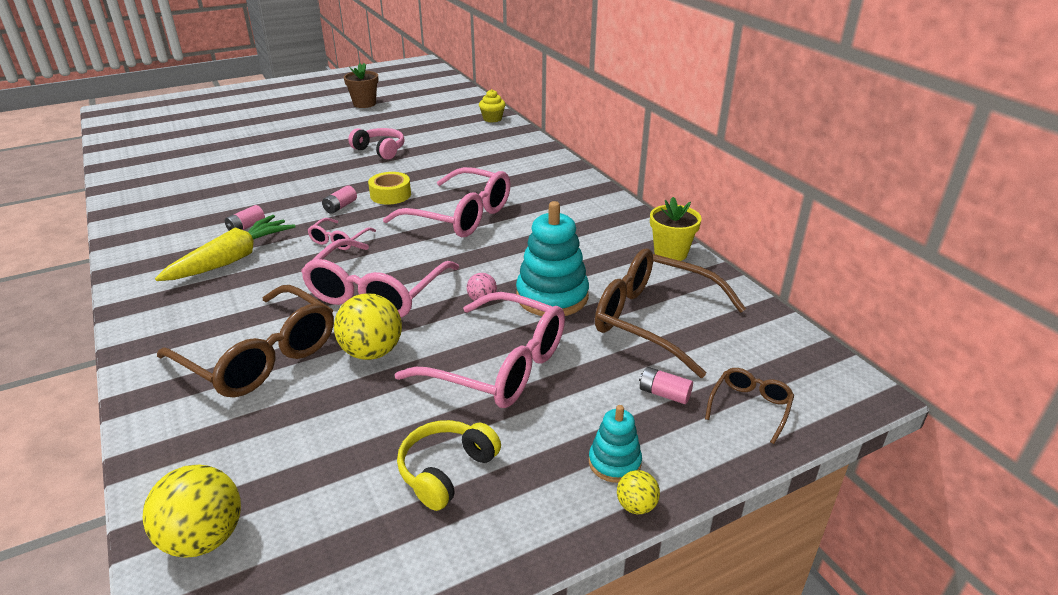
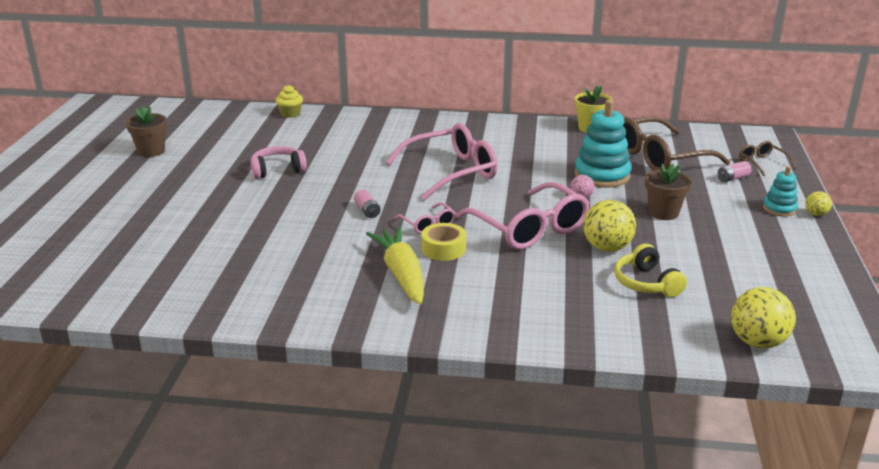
camera: 55 degrees left, 5 degrees down
(246, 227) = (346, 257): pink battery -> none
(260, 356) = (570, 289): brown glasses -> none
(390, 195) = (375, 187): yellow tape -> yellow tape (443, 249)
(446, 470) = (751, 254): yellow headphones -> yellow headphones (646, 283)
(499, 366) = (663, 213): pink glasses -> brown flower pot

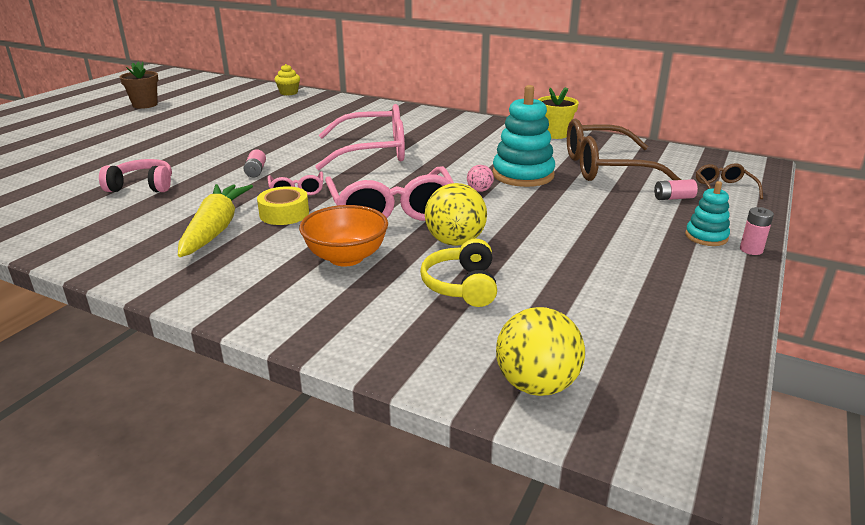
camera: 20 degrees right, 0 degrees up
(277, 170) = (223, 130): pink headphones -> pink headphones (142, 186)
(538, 278) = (346, 257): none -> orange bowl
(663, 213) = (556, 218): brown flower pot -> none
(816, 214) = (751, 250): yellow ball -> pink battery

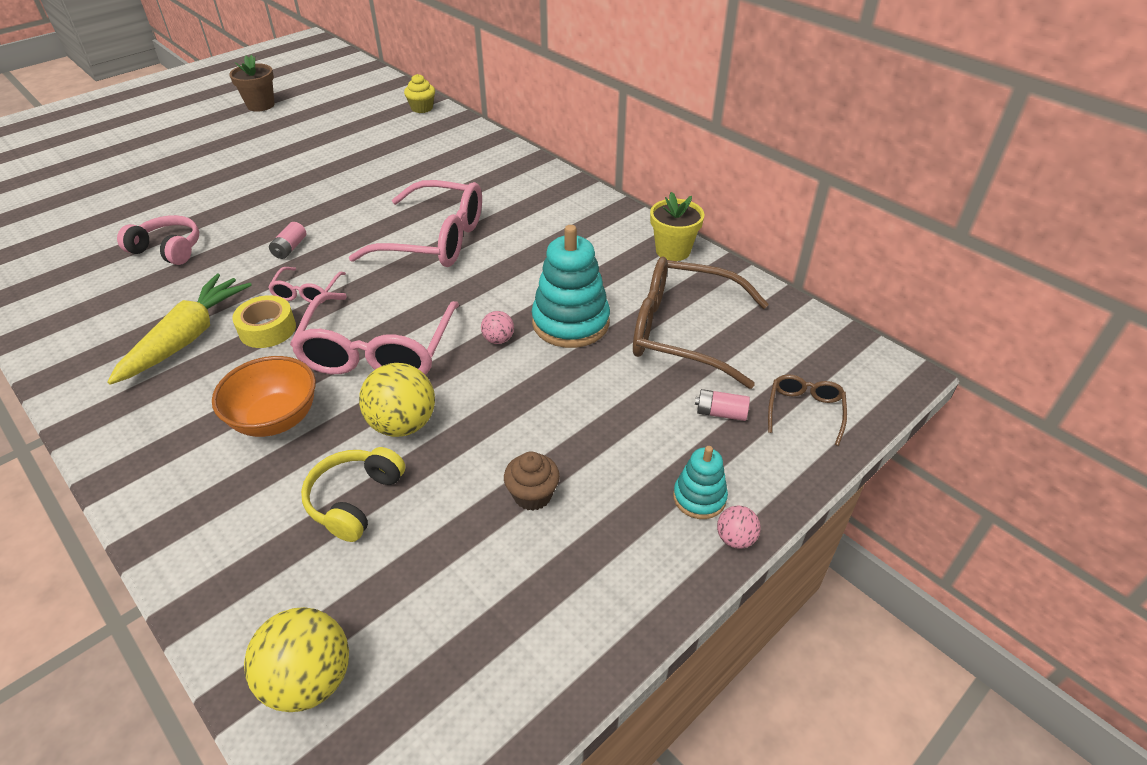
camera: 20 degrees right, 15 degrees up
(593, 257) = (532, 495): none -> brown cupcake
(751, 250) = (735, 539): pink battery -> pink ball

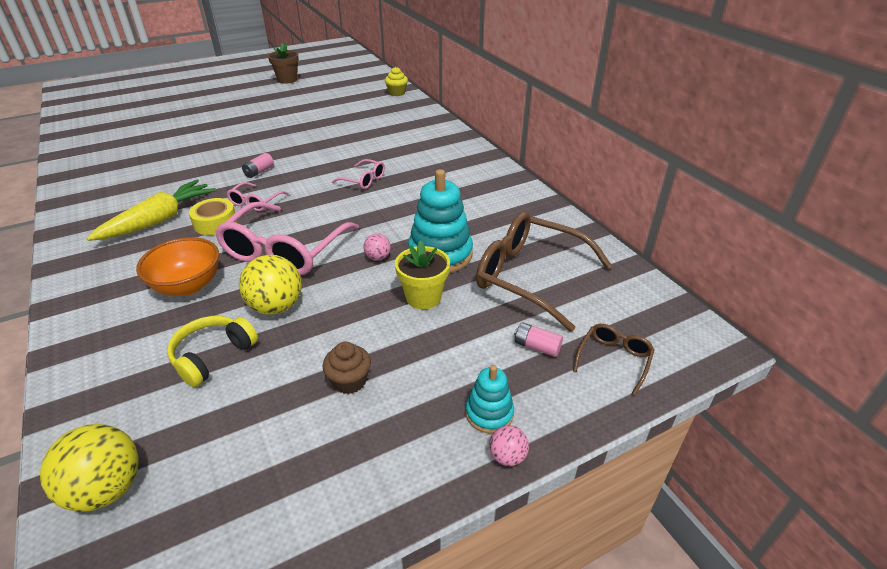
camera: 15 degrees right, 5 degrees down
(168, 249) = (179, 161): pink headphones -> none
(434, 240) = (363, 180): pink glasses -> pink glasses, size x0.47
(673, 251) = (547, 214): yellow flower pot -> yellow flower pot (423, 297)

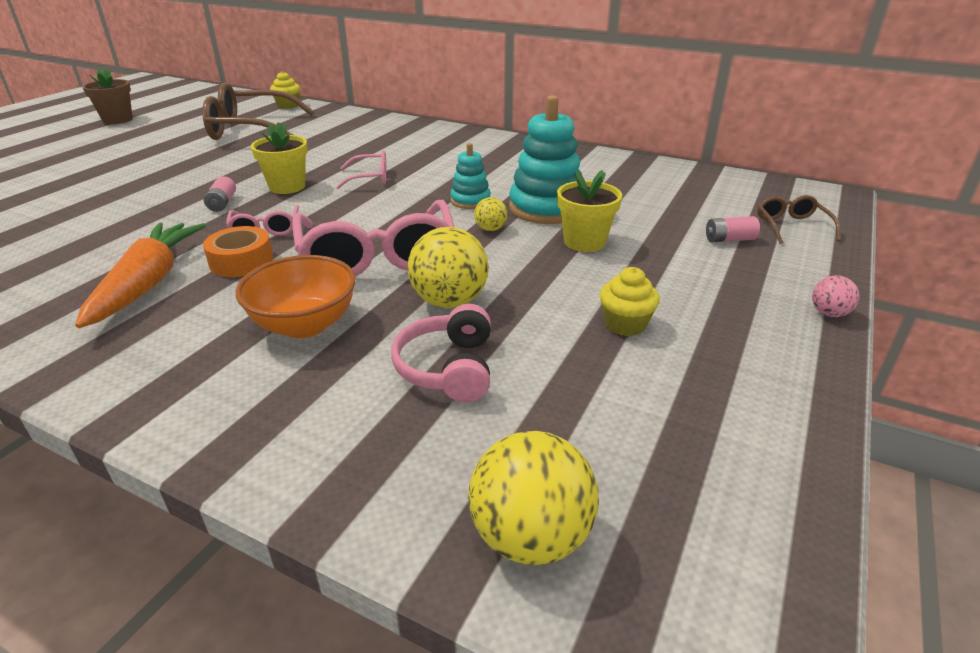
camera: 35 degrees left, 5 degrees down
(159, 220) = (148, 283): yellow carrot -> orange carrot
(212, 356) = (448, 368): yellow headphones -> pink headphones
(215, 223) = (241, 261): yellow tape -> orange tape
(307, 170) = (287, 187): none -> yellow flower pot
(349, 381) = (625, 324): brown cupcake -> yellow cupcake
(378, 257) = (490, 229): pink ball -> yellow ball
(489, 413) = (770, 294): turquoise stacking toy -> turquoise stacking toy (470, 201)
(530, 277) = (647, 199): brown glasses -> brown glasses (251, 130)

